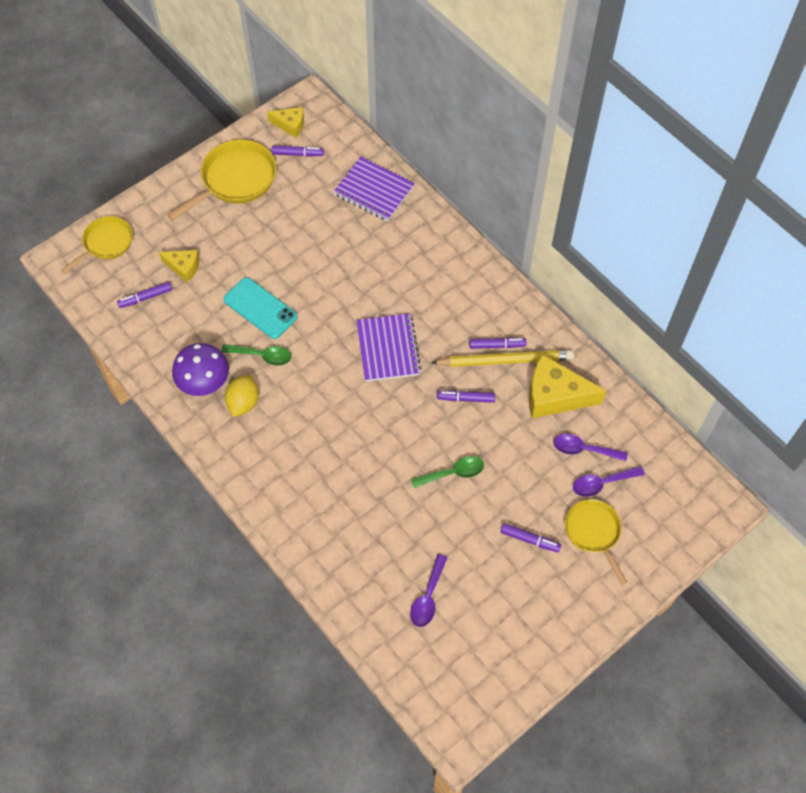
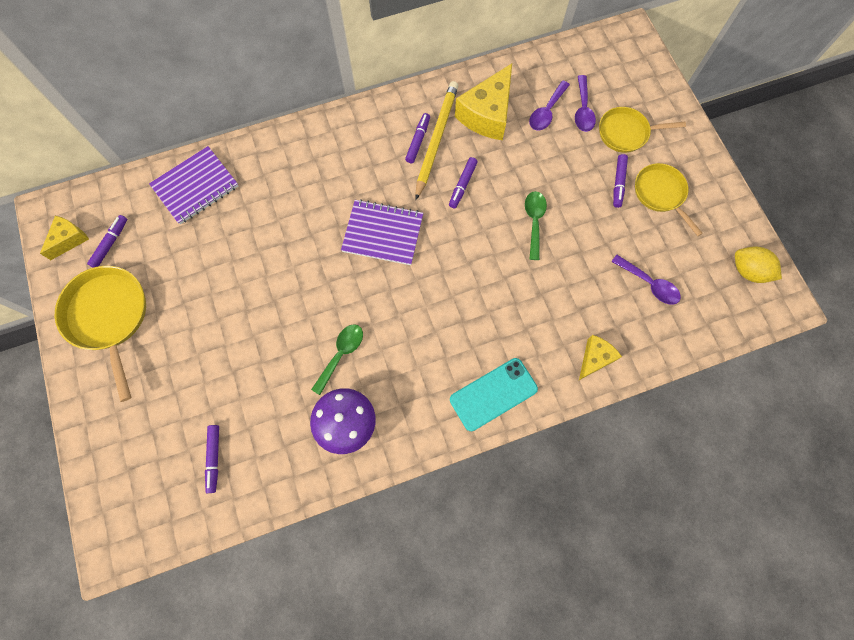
camera: 70 degrees left, 10 degrees up
(106, 243) = (119, 485): yellow pan -> yellow pan (660, 194)
(183, 267) = (195, 405): yellow cheese -> yellow cheese (595, 358)
(243, 402) = (388, 389): yellow lemon -> yellow lemon (748, 271)
(260, 308) = (283, 339): turquoise phone -> turquoise phone (493, 394)
(529, 540) = (618, 183): purple marker -> purple marker turned 150 degrees clockwise

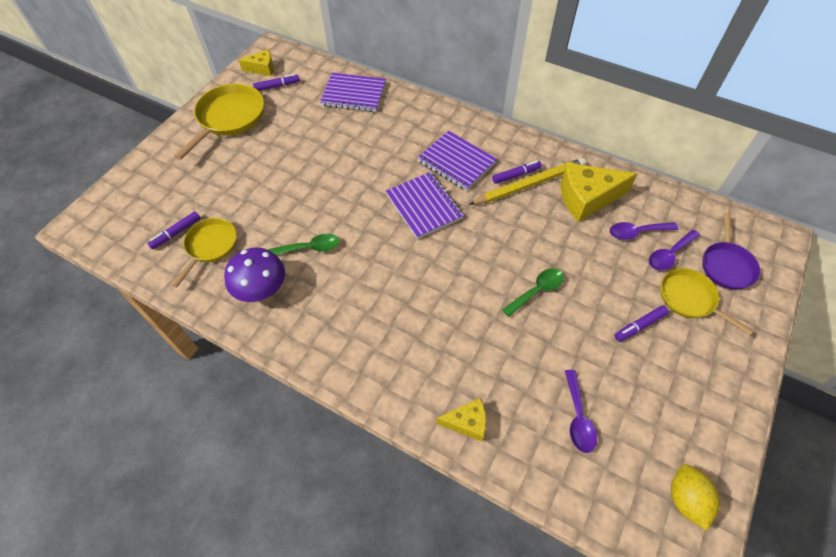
camera: 50 degrees right, 15 degrees down
(361, 171) = (456, 162): none -> purple notebook
(462, 185) = (513, 224): purple marker -> none
(493, 394) = (366, 367): turquoise phone -> none
(622, 85) = (726, 265): none -> purple pan
(660, 194) = (669, 366): yellow pan -> yellow pan (210, 246)

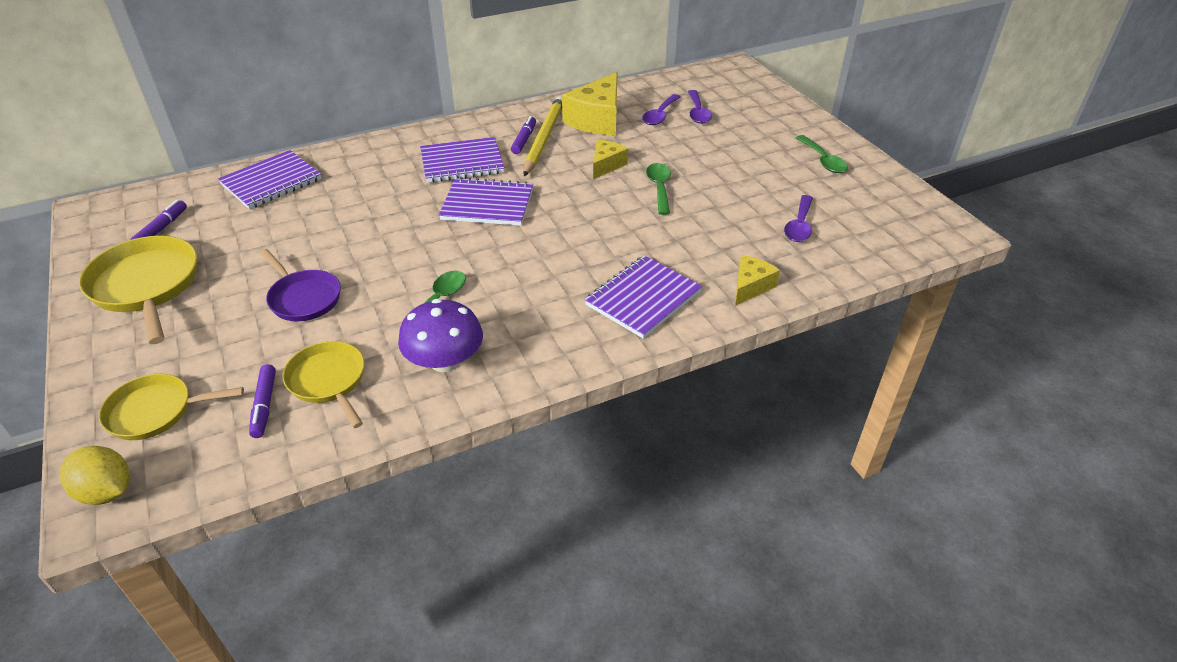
camera: 55 degrees left, 15 degrees down
(262, 68) = (112, 228): yellow cheese -> yellow cheese (606, 165)
(398, 358) = (643, 298): none -> purple notebook
(578, 417) = (799, 226): purple spoon -> purple spoon turned 75 degrees clockwise
(639, 326) = (746, 157): purple marker -> none
(686, 499) = (907, 210): yellow lemon -> yellow lemon (107, 492)
(690, 299) = (746, 125): yellow pan -> yellow pan (156, 411)
(696, 387) = (823, 160): none -> green spoon
(726, 265) = (735, 96): purple pan -> purple pan (303, 298)

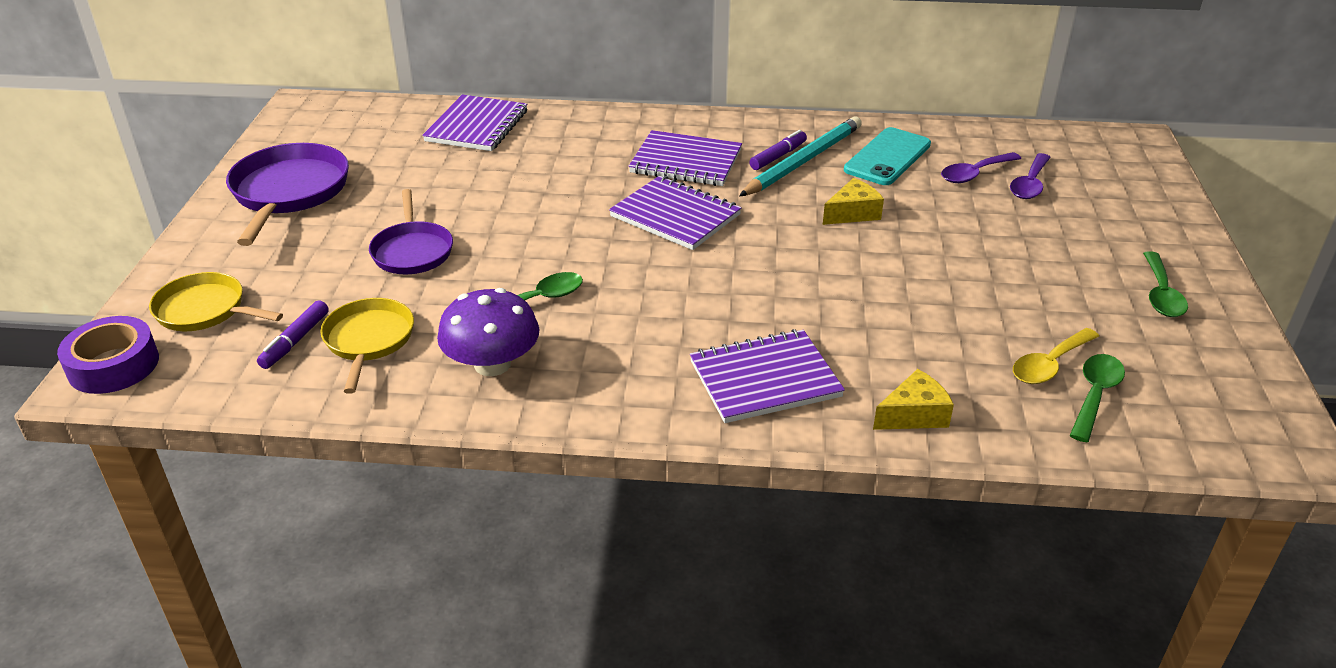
camera: 30 degrees right, 5 degrees down
(107, 492) = (113, 365): yellow lemon -> purple tape
(147, 286) = (289, 192): yellow pan -> purple pan
(162, 228) = (344, 142): purple marker -> none
(271, 182) = (477, 126): purple notebook -> purple notebook turned 60 degrees counterclockwise
(543, 138) = (803, 161): yellow pencil -> turquoise pencil
(597, 119) = (887, 157): yellow cheese -> turquoise phone
(659, 188) = (897, 259): green spoon -> green spoon (1095, 395)
(799, 226) = (1049, 365): purple spoon -> yellow spoon

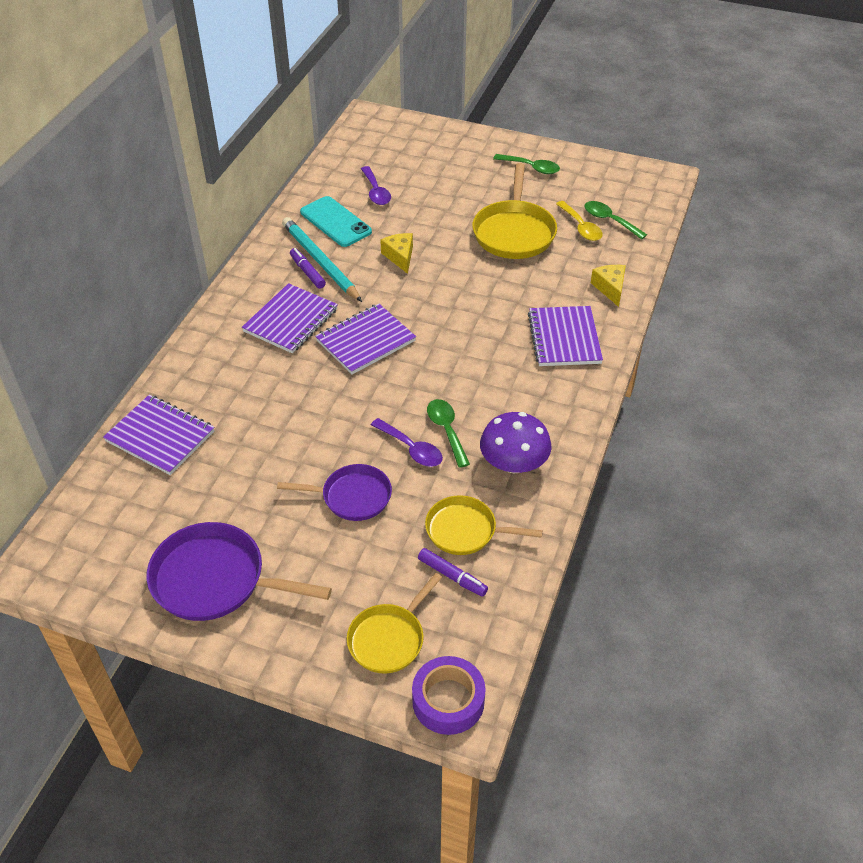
camera: 75 degrees left, 10 degrees up
(981, 299) = (514, 232): none -> yellow pan
(1029, 184) = (399, 174): purple spoon -> purple spoon (411, 449)

